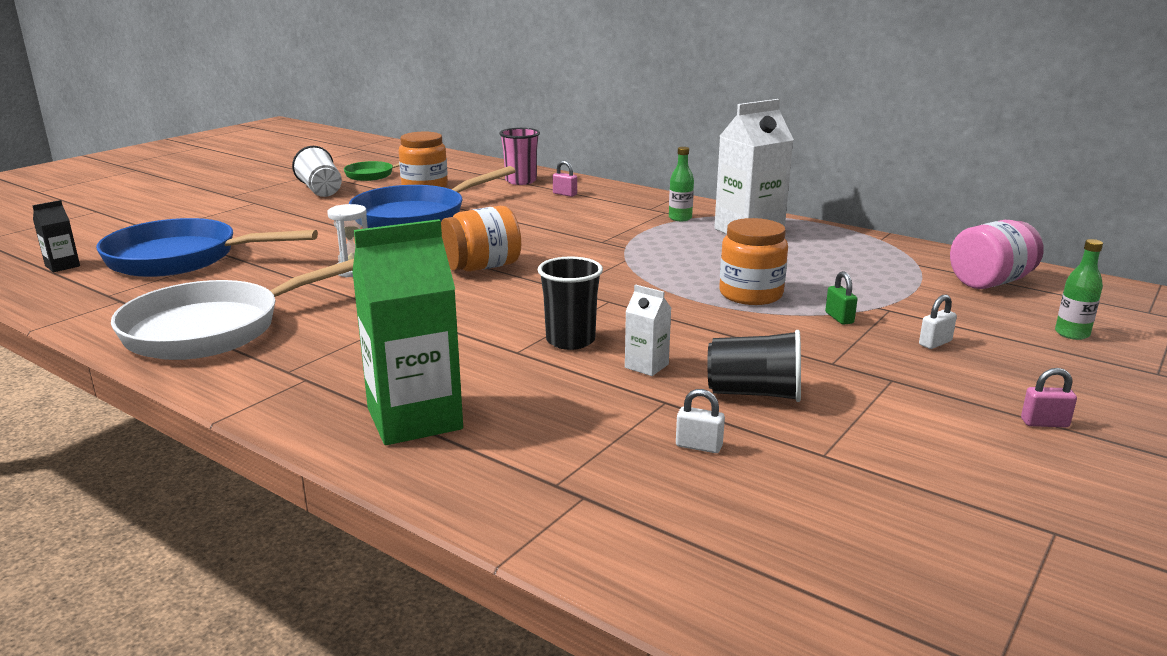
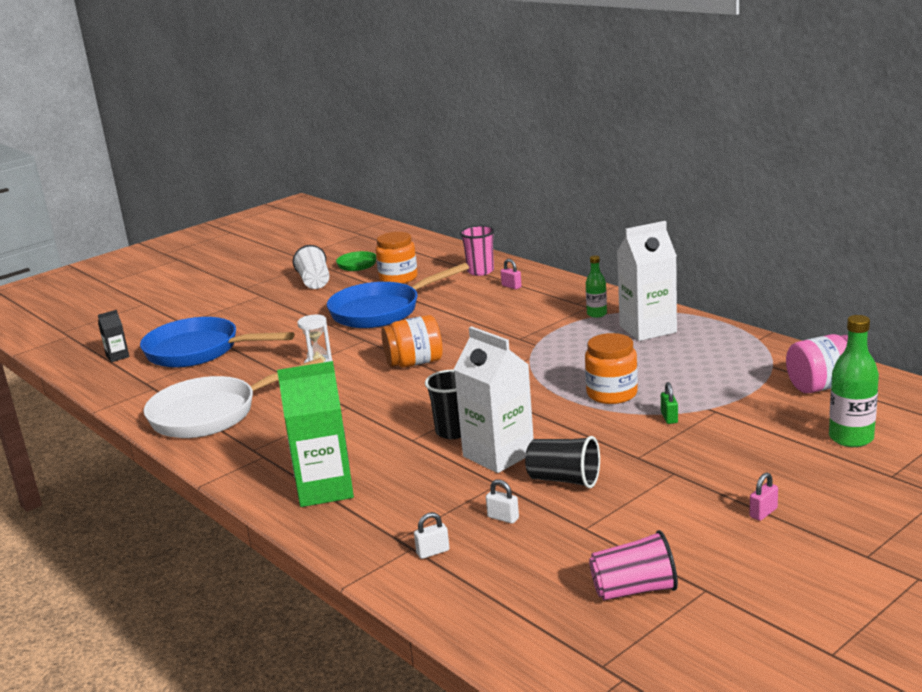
camera: 15 degrees right, 0 degrees up
(646, 366) = (498, 455): white carton -> white carton, size x2.16
(935, 343) = (730, 443): white padlock -> white padlock (433, 552)
(955, 540) = (634, 590): none -> pink cup
(1044, 423) = (763, 513): pink padlock -> pink padlock turned 60 degrees counterclockwise
(1072, 334) = (851, 438): green bottle -> green bottle, size x1.65

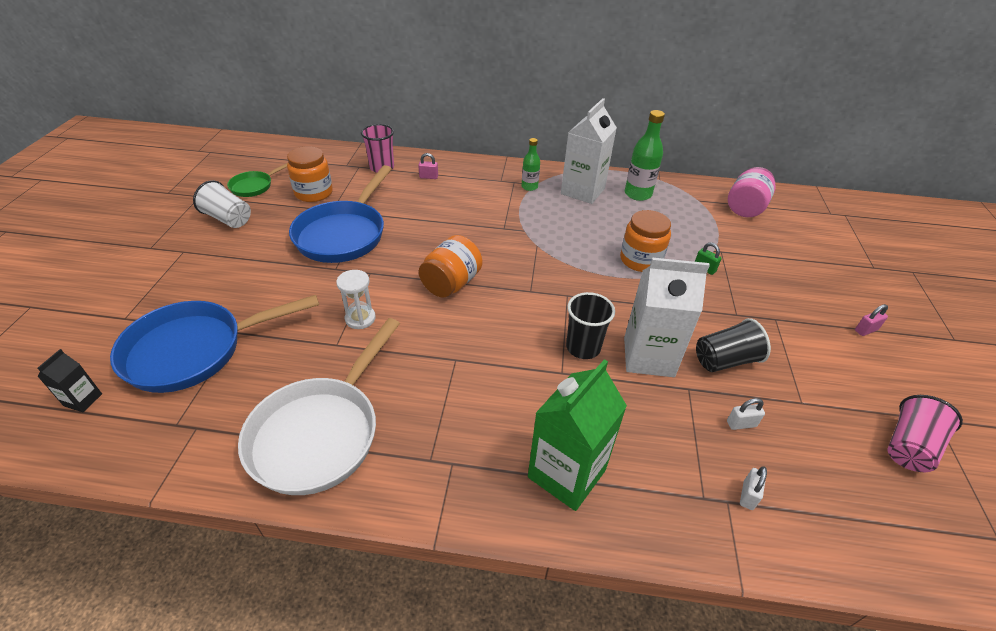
camera: 45 degrees left, 20 degrees up
(763, 513) = (866, 330): pink padlock -> pink padlock turned 60 degrees clockwise
(851, 438) = (816, 245): green bottle -> green bottle (638, 194)

